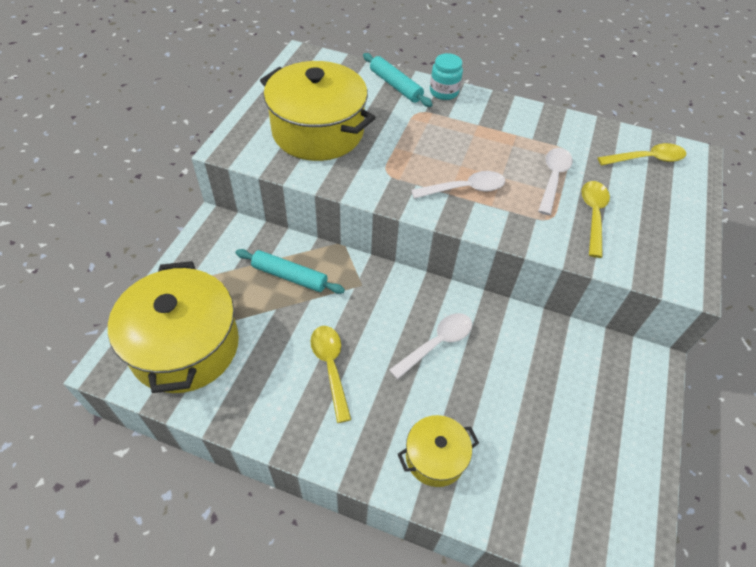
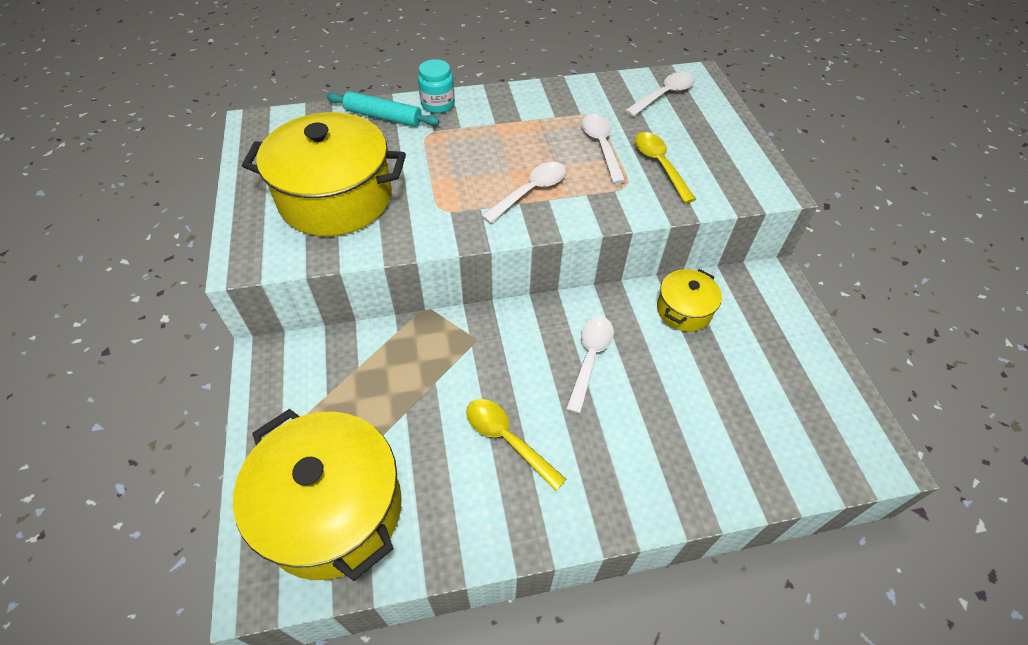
camera: 30 degrees left, 0 degrees up
(289, 276) = (395, 370): turquoise rolling pin -> none
(435, 457) = (666, 467): yellow pot -> yellow pot (684, 310)
(646, 159) = (664, 95): yellow spoon -> white spoon

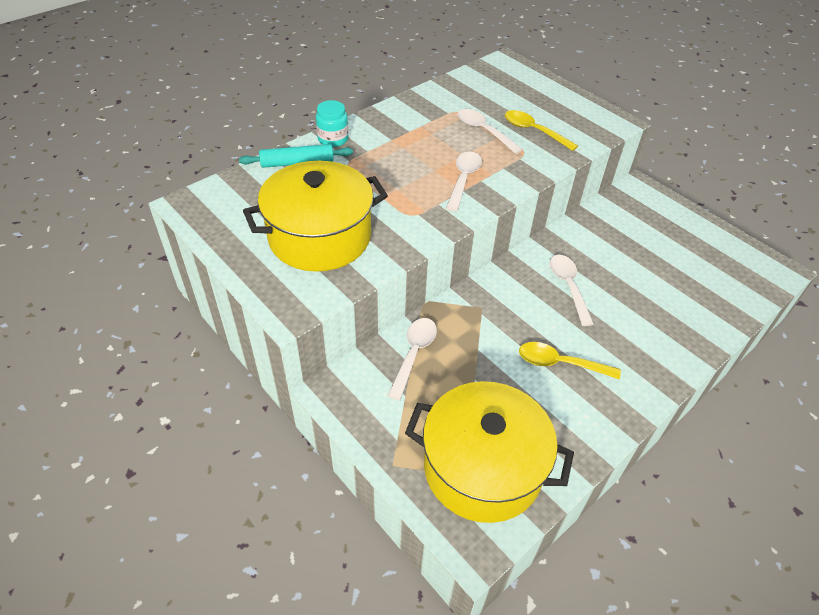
camera: 30 degrees left, 5 degrees down
(664, 95) = (494, 81): white spoon -> white spoon (413, 354)
(684, 310) = (601, 230): yellow pot -> none

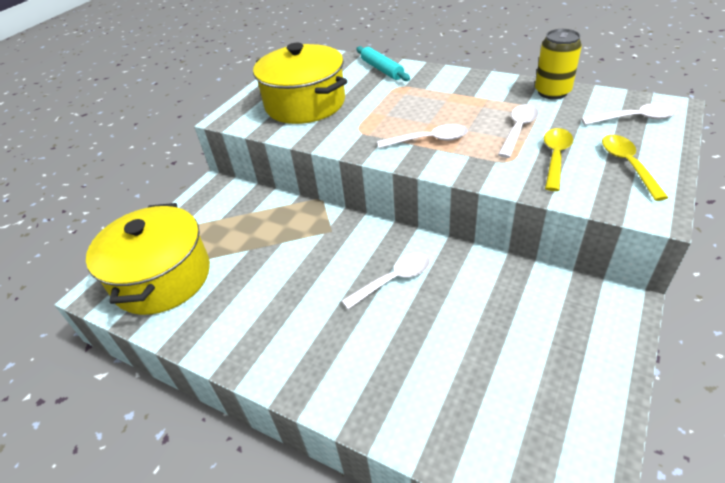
camera: 75 degrees right, 5 degrees down
(333, 139) = (425, 71): turquoise jar -> none
(413, 354) = (261, 210): white spoon -> white spoon (635, 118)
(440, 94) = (552, 92): none -> yellow can
(560, 363) = (287, 298): yellow spoon -> yellow spoon (627, 165)

